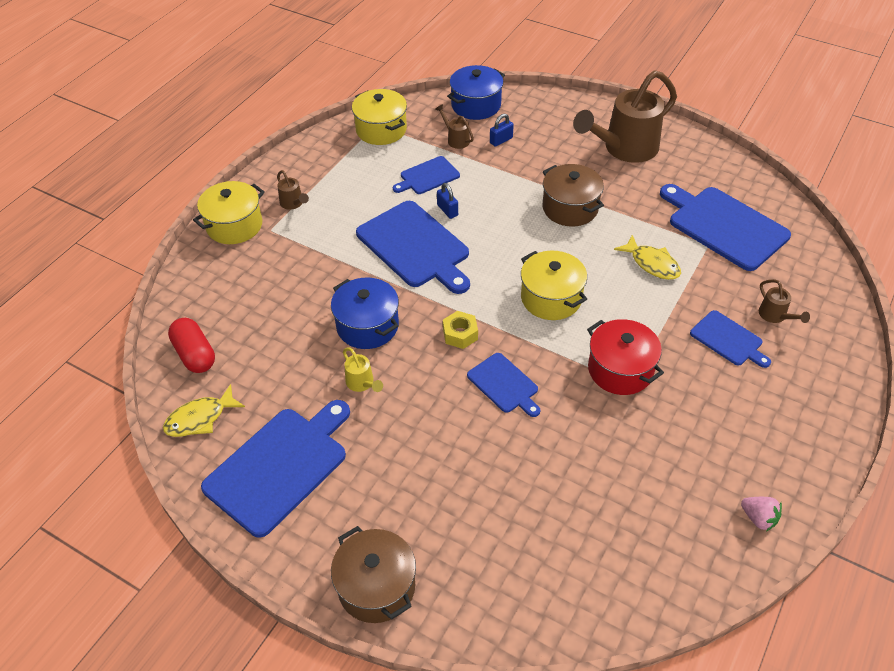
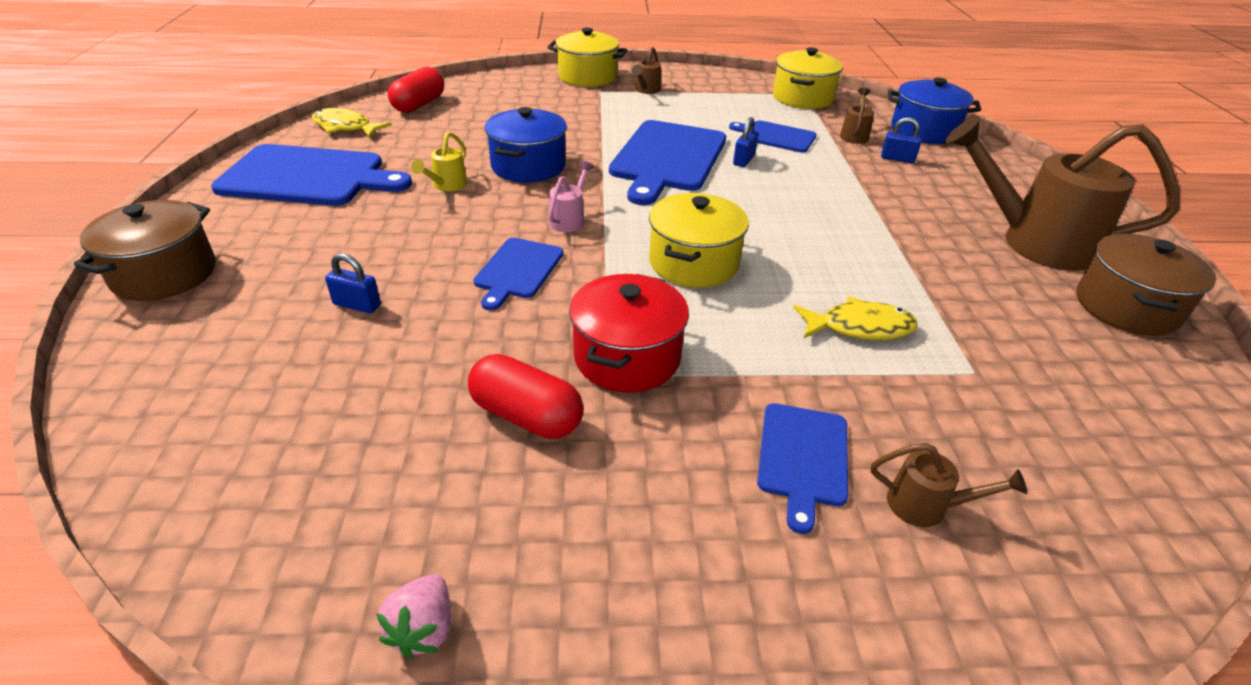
camera: 55 degrees right, 10 degrees down
(460, 334) = (569, 219): yellow nut -> pink watering can
(491, 480) = (357, 305): none -> blue padlock
(570, 208) = (863, 232): brown pot -> brown pot (1126, 307)
(643, 432) = (526, 416): none -> red capsule
(652, 264) = (859, 327): yellow fish -> yellow fish turned 105 degrees counterclockwise
(724, 226) = (1039, 379): blue cutting board -> none
(775, 316) = (926, 506): brown watering can -> brown watering can turned 105 degrees counterclockwise

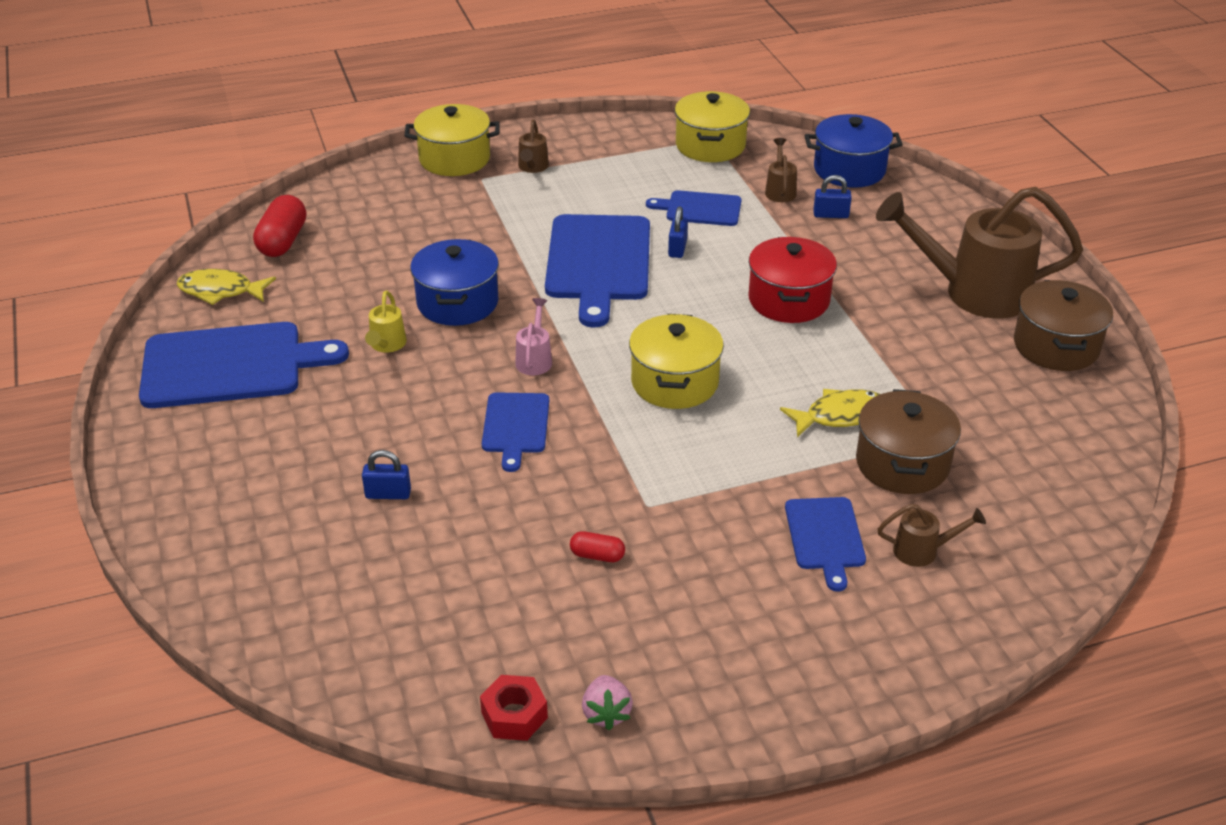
camera: 15 degrees left, 0 degrees up
(164, 274) = (176, 505): brown pot -> brown pot (902, 464)
(310, 597) = (514, 715): none -> red nut
(526, 416) = (597, 555): red capsule -> red capsule, size x0.53
(627, 357) = (655, 487): red pot -> red pot (789, 300)

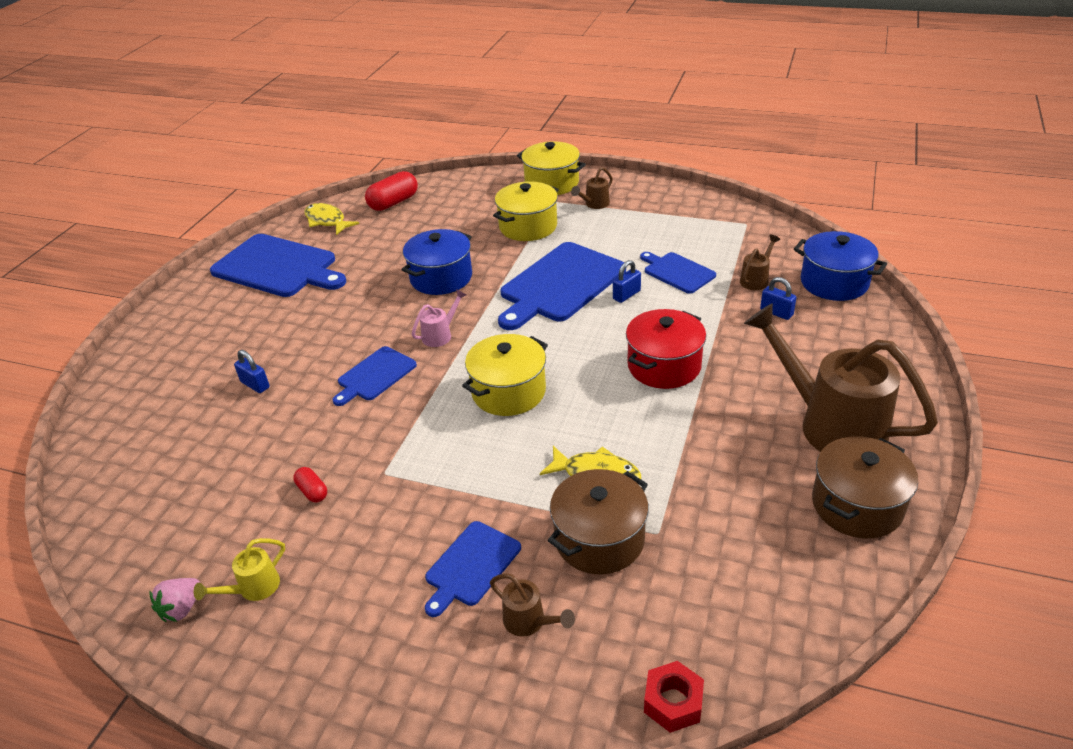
camera: 40 degrees right, 0 degrees up
(386, 345) = (369, 289): yellow watering can -> yellow watering can (253, 588)
(514, 715) = (136, 574): red nut -> red nut (673, 702)
(710, 145) = (740, 228): yellow pot -> yellow pot (528, 226)

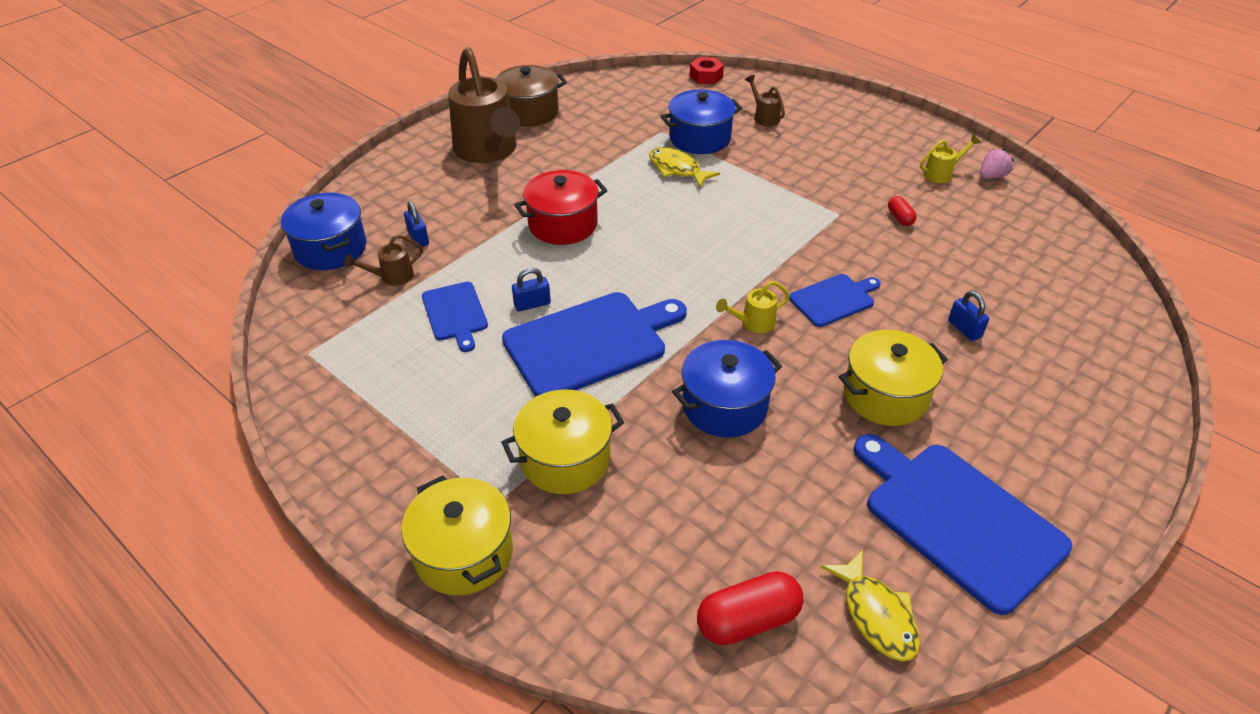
camera: 160 degrees left, 5 degrees up
(440, 335) = (753, 323): pink watering can -> yellow watering can
(471, 566) = (789, 147): blue cutting board -> none
(508, 392) = (711, 244): yellow pot -> yellow pot (885, 395)
(594, 204) = (444, 469): brown watering can -> none
(599, 539) = (700, 138): brown pot -> blue pot

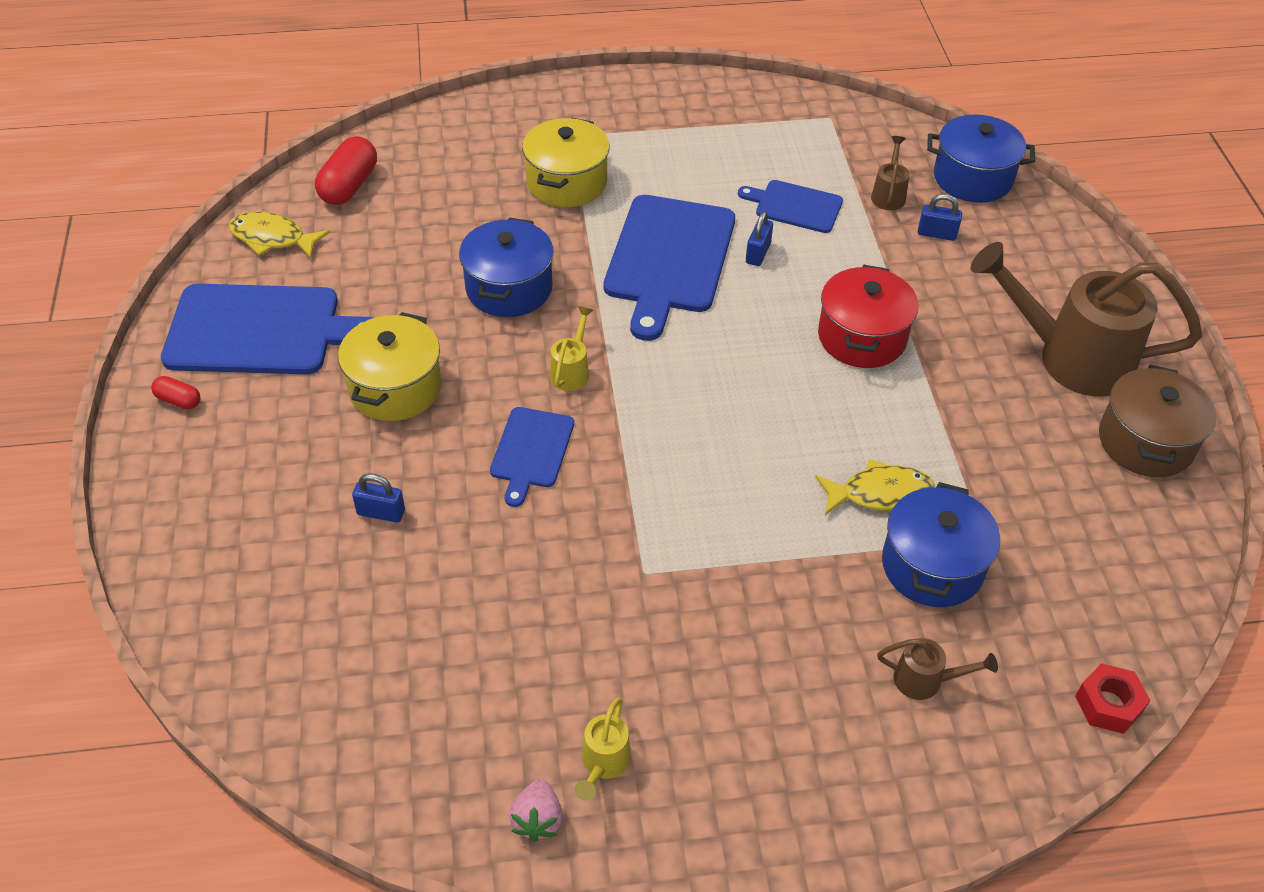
camera: 130 degrees right, 5 degrees up
(464, 553) = (549, 107): yellow pot -> none
(900, 218) = (576, 625): red capsule -> red capsule (178, 400)

